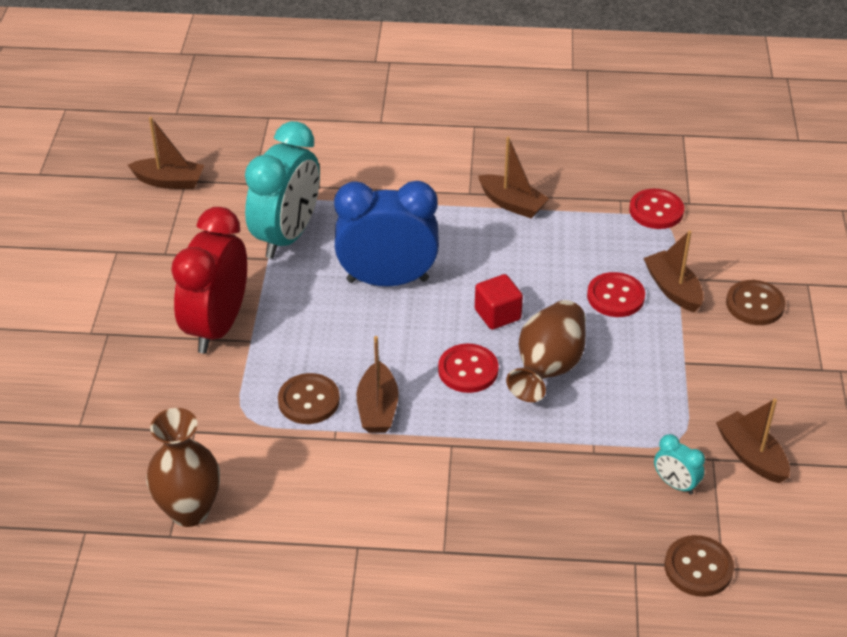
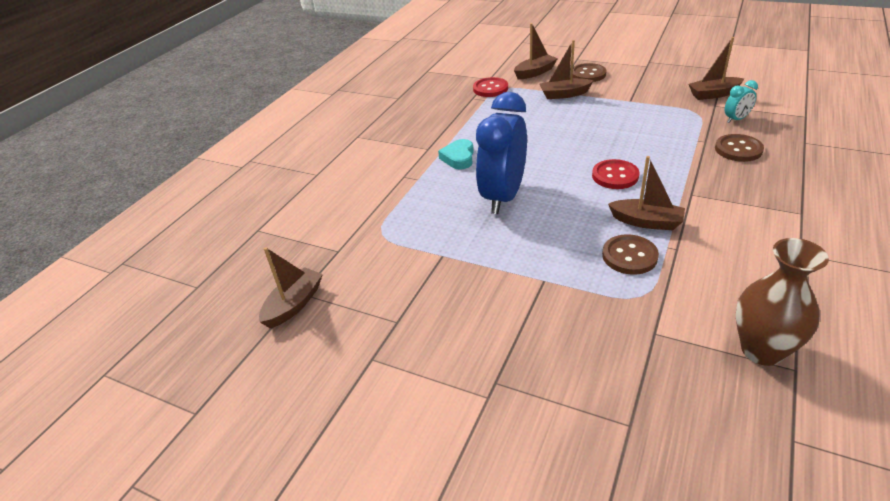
camera: 65 degrees left, 5 degrees down
(217, 326) = (517, 299): red clock -> none
(287, 236) = (421, 240): turquoise clock -> none
(458, 224) = (458, 158): none -> turquoise heart
(497, 314) = (562, 156): red cube -> none
(512, 204) = (451, 134): brown boat -> brown boat (535, 72)
(547, 368) = (622, 145): brown vase -> none
(615, 296) = (562, 113): red button -> none
(698, 568) = (807, 123): brown button -> brown button (738, 149)

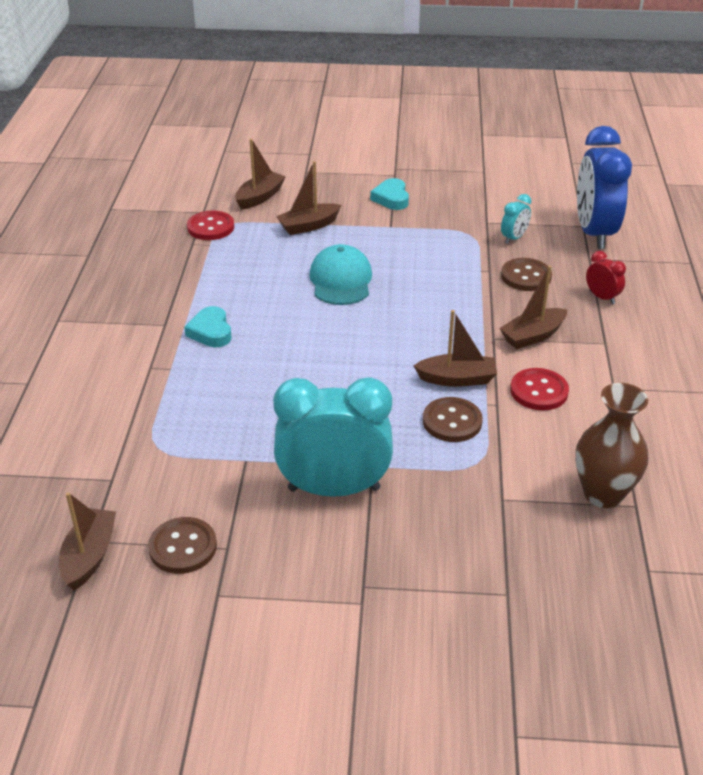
camera: 25 degrees left, 0 degrees up
(503, 197) = (287, 375): blue clock -> blue clock (594, 233)
(504, 292) = (334, 489): none -> turquoise clock
(574, 134) = (341, 280): none -> turquoise cap
(588, 74) = (328, 193): brown button -> brown button (183, 547)
(615, 176) = (406, 328): red button -> red button (539, 391)
(638, 81) = (391, 198): none -> turquoise heart
(713, 94) = (481, 207): brown boat -> brown boat (533, 336)
(809, 175) = (602, 297): none -> red clock

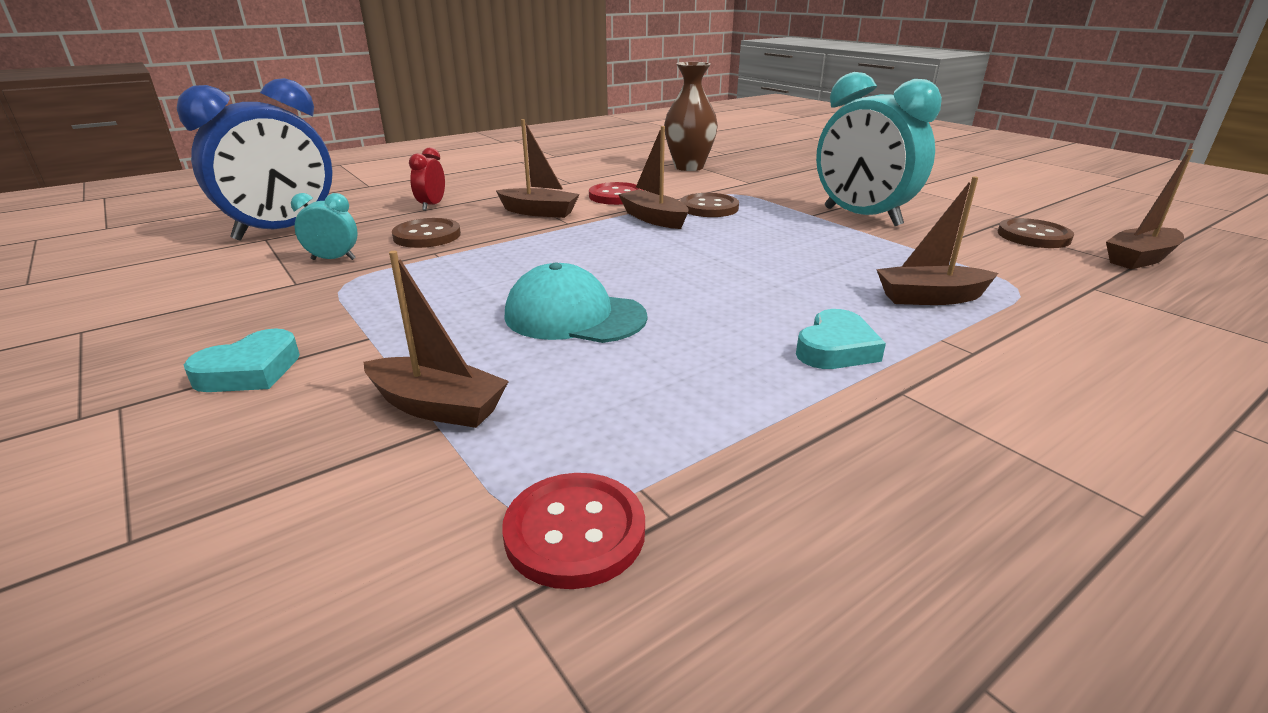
camera: 130 degrees left, 10 degrees down
(260, 197) = (348, 540): brown boat -> brown boat (930, 298)
(341, 280) = (574, 316): turquoise cap -> turquoise cap turned 60 degrees clockwise

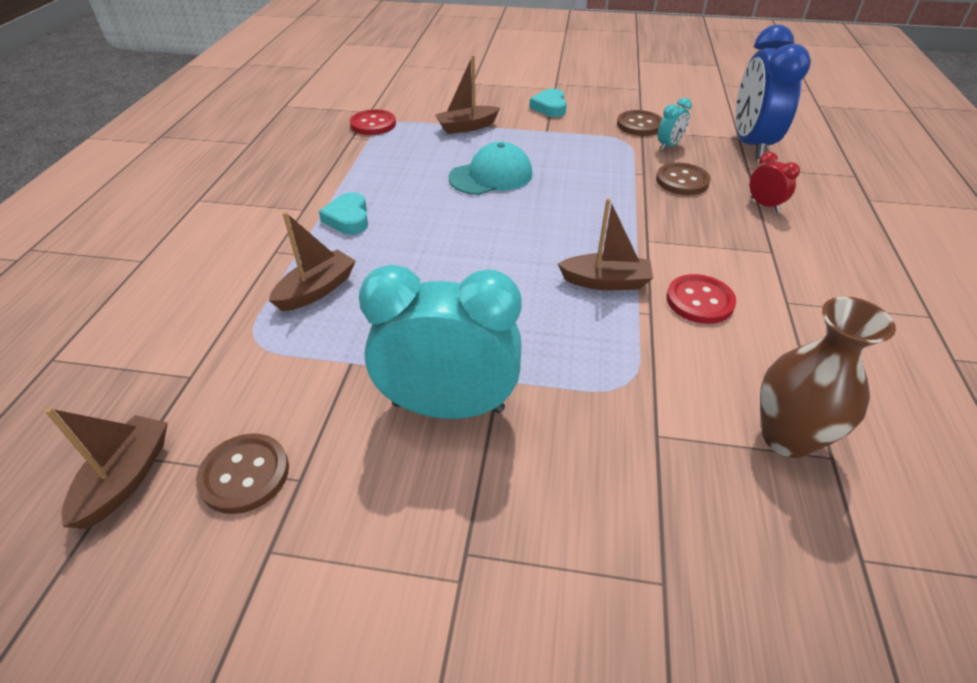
camera: 135 degrees right, 15 degrees up
(539, 212) = (691, 240): brown boat -> none
(709, 208) = (598, 331): brown button -> brown button (639, 125)

